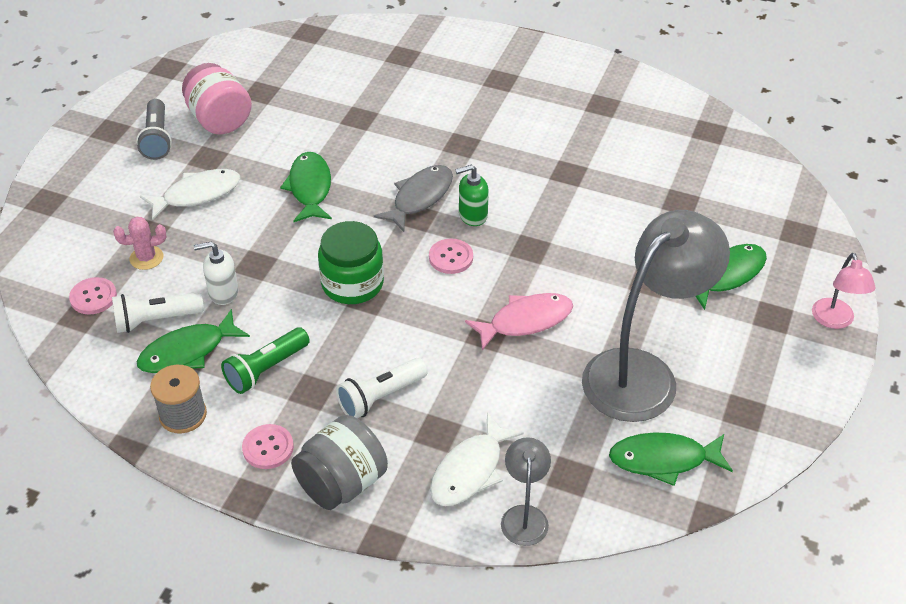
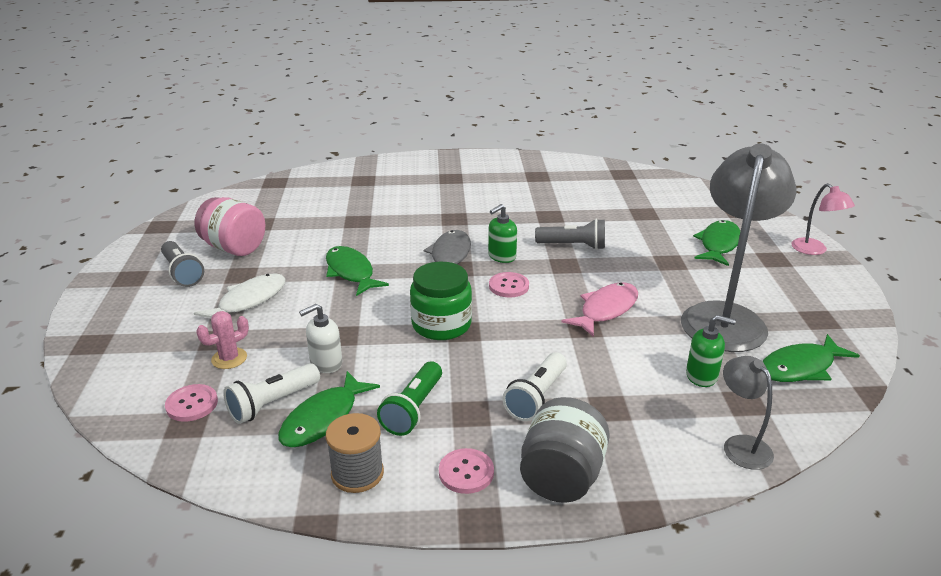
camera: 25 degrees left, 15 degrees down
(470, 470) = (663, 426): white fish -> none
(554, 432) = (702, 376): none -> green soap dispenser
(560, 225) = (573, 246): none -> grey flashlight

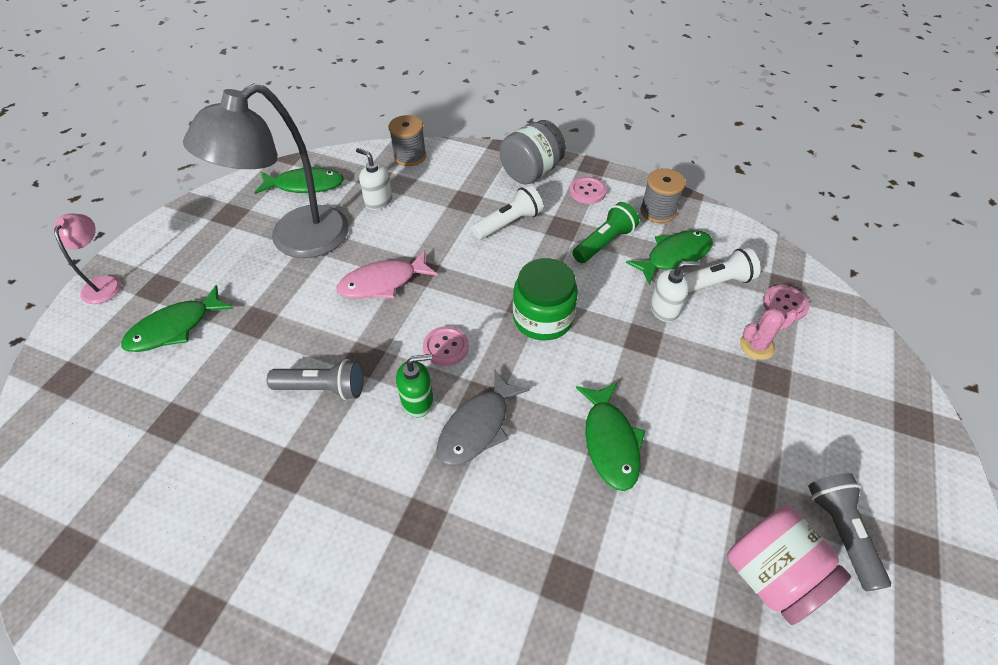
camera: 155 degrees left, 20 degrees up
(249, 301) = (741, 431): white fish -> none
(573, 246) = (323, 388): grey flashlight -> grey flashlight turned 150 degrees clockwise
(702, 376) = (378, 201): green soap dispenser -> white soap dispenser
(741, 445) = (410, 156): grey lamp -> grey spool

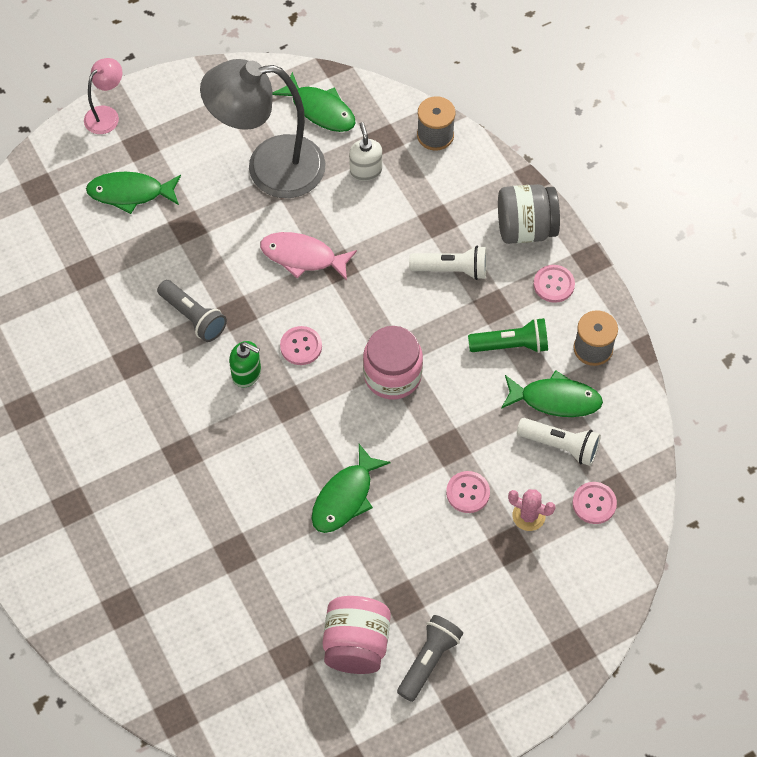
camera: 40 degrees right, 10 degrees up
(477, 427) = (269, 421): grey fish -> none
(543, 318) = (392, 375): green jar -> pink jar
(664, 309) = (493, 436): white soap dispenser -> none
(696, 362) = (468, 493): none -> pink button

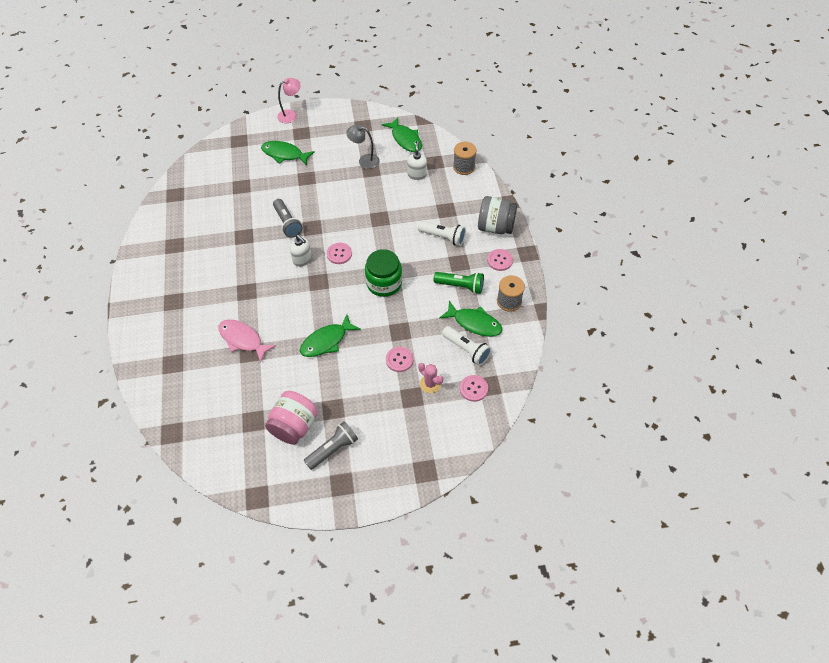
camera: 20 degrees right, 5 degrees down
(247, 373) = (302, 260): green soap dispenser -> white soap dispenser
(269, 168) = (364, 160): grey lamp -> grey lamp, size x0.46
(302, 257) = (362, 209): pink fish -> pink fish (243, 339)
(392, 375) = (384, 283): pink jar -> green jar

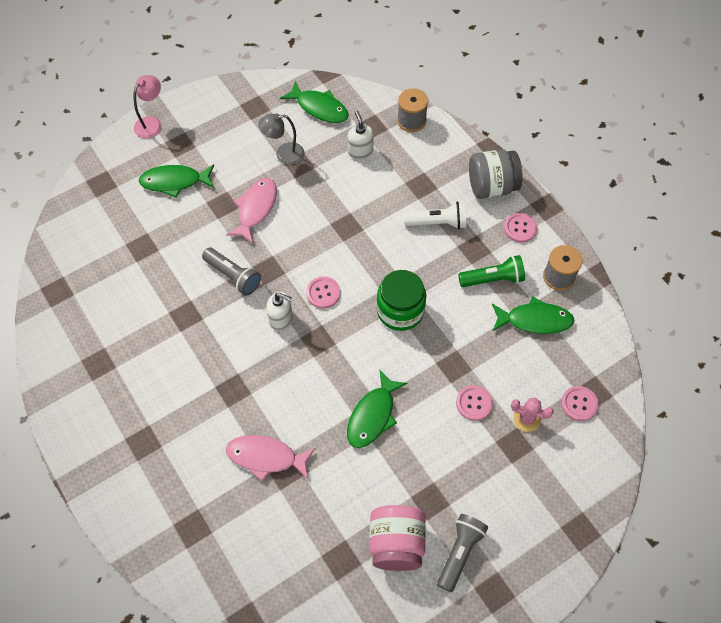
camera: 25 degrees left, 5 degrees up
(326, 187) = (256, 209): none -> pink fish
(466, 349) = (544, 358): white flashlight -> none

